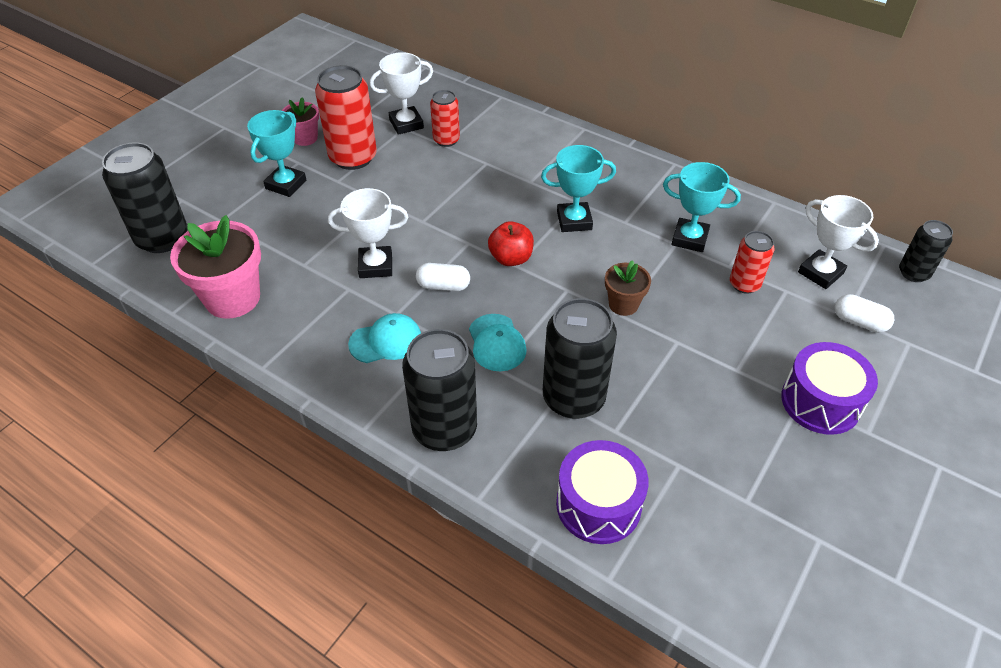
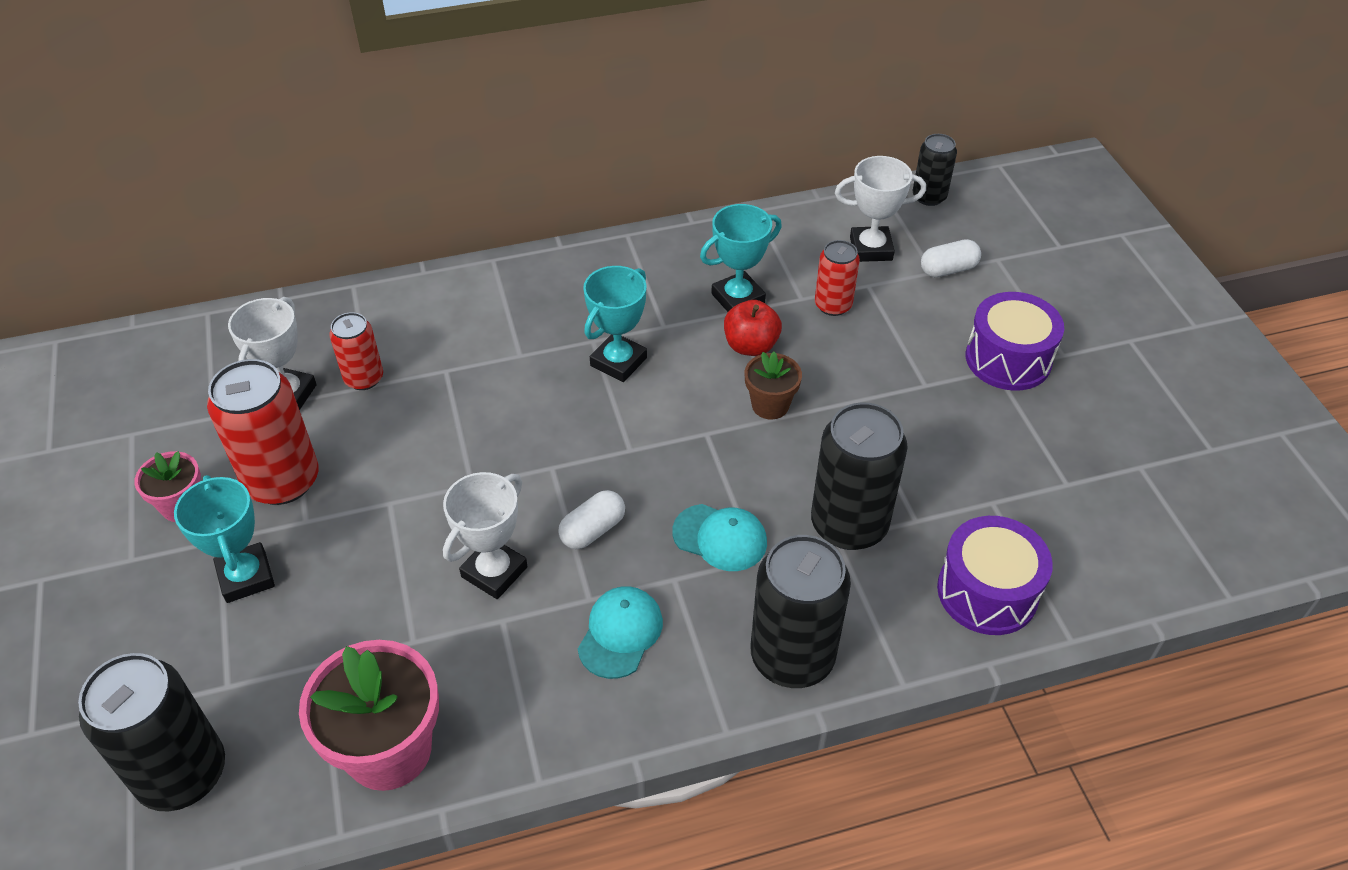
camera: 50 degrees left, 0 degrees up
(511, 258) = (615, 447): red apple -> red apple (751, 346)

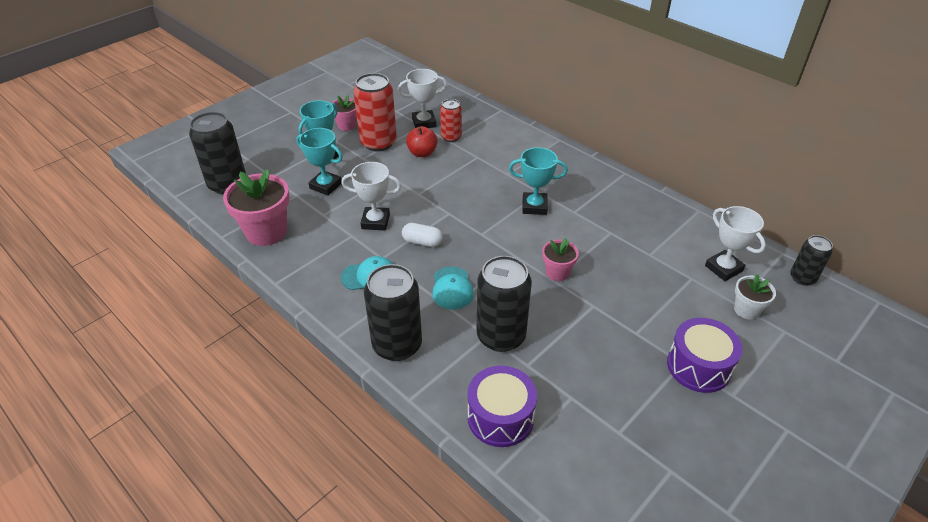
camera: 60 degrees right, 5 degrees down
(738, 298) = (622, 230): turquoise trophy -> turquoise trophy (325, 186)
(751, 346) = (593, 248): red apple -> red apple (422, 153)
(770, 405) = (557, 272): brown flower pot -> pink flower pot
(833, 305) = (658, 269): red can -> none
(948, 269) = (746, 310): white capsule -> white flower pot

